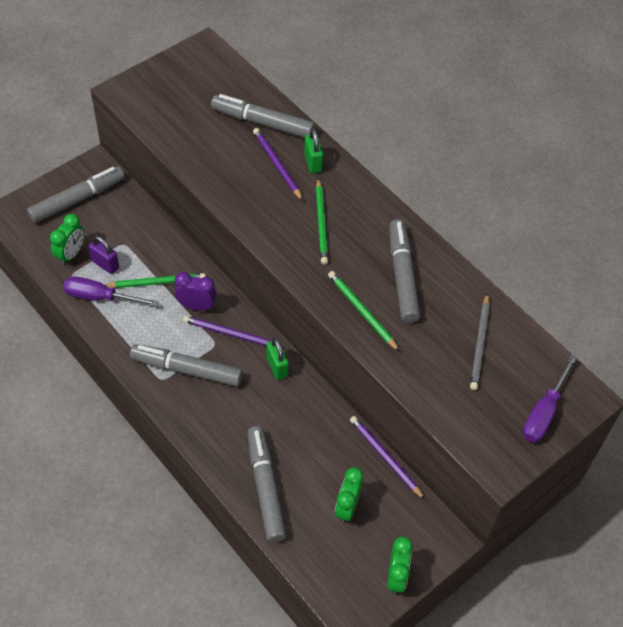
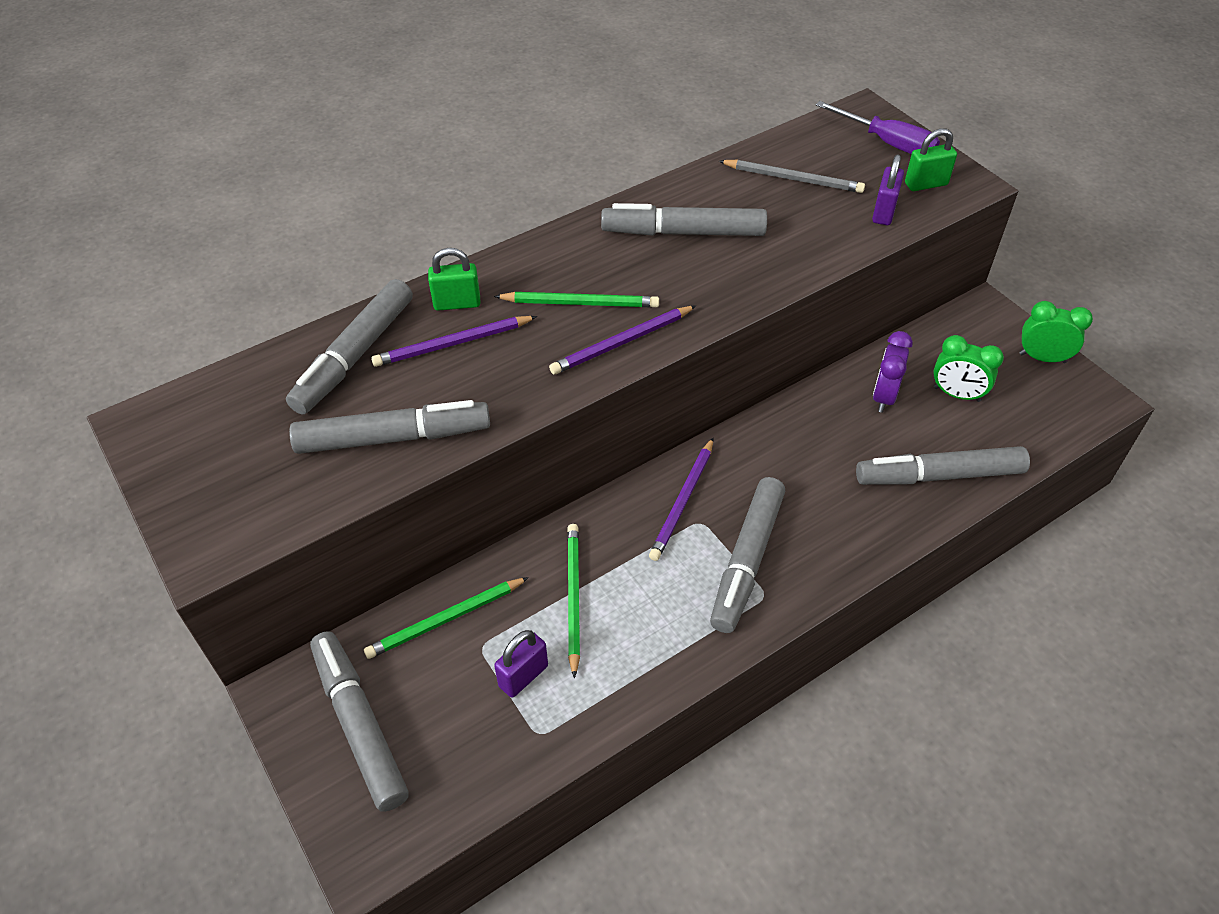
camera: 80 degrees left, 5 degrees down
(71, 254) = (491, 734): green clock -> none
(100, 297) = (595, 684): purple screwdriver -> none
(196, 306) = (627, 543): purple clock -> purple clock (883, 397)
(201, 149) = (393, 438): none -> grey marker
(277, 367) = (743, 450): green padlock -> green padlock (926, 184)
(362, 311) = (743, 275): green pencil -> green pencil (446, 620)
(385, 457) = (880, 351): purple pencil -> purple pencil (622, 343)
(450, 403) = (884, 212): none -> purple padlock

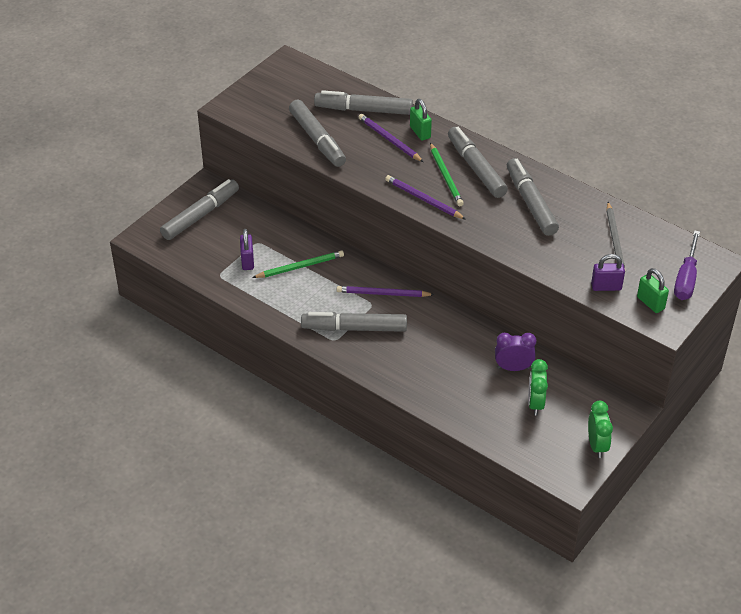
camera: 70 degrees right, 5 degrees down
(446, 620) = (267, 225): green pencil -> none
(523, 676) = (247, 261): purple padlock -> purple padlock turned 60 degrees clockwise
(938, 475) = (459, 403): grey marker -> grey marker (476, 168)

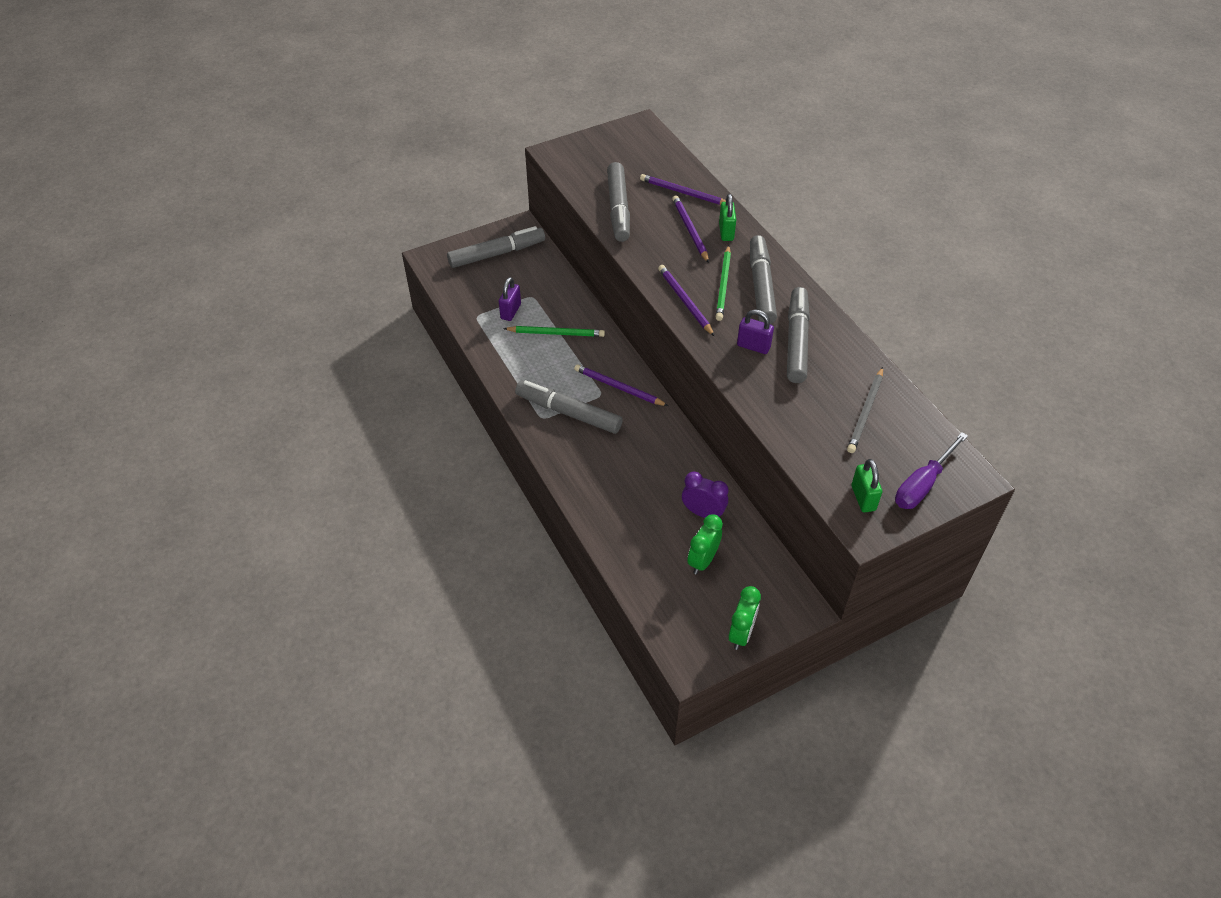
camera: 25 degrees right, 5 degrees up
(363, 110) = (683, 193): grey marker -> purple pencil
(606, 287) = (823, 461): purple padlock -> purple padlock (753, 346)

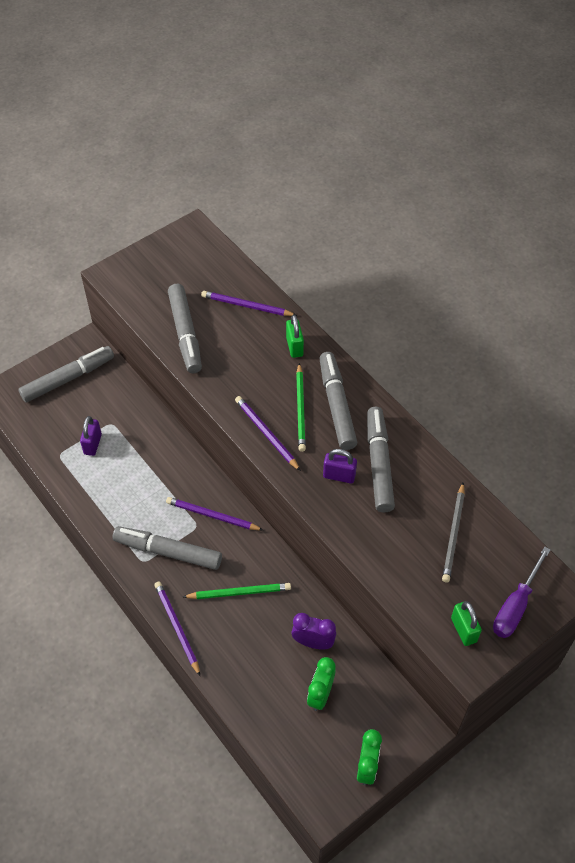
camera: 10 degrees left, 5 degrees up
(556, 333) = (142, 463): green pencil -> green pencil (239, 592)
(690, 230) = (259, 349): purple pencil -> purple pencil (177, 627)

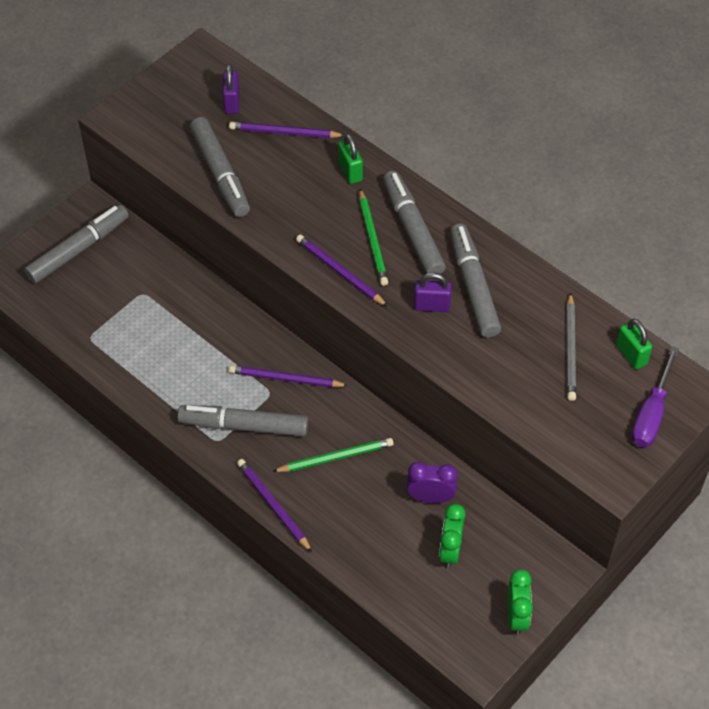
camera: 10 degrees left, 0 degrees up
(93, 444) = (126, 320): purple padlock -> purple padlock (232, 102)
(463, 630) = (600, 446): green padlock -> green padlock (631, 355)

